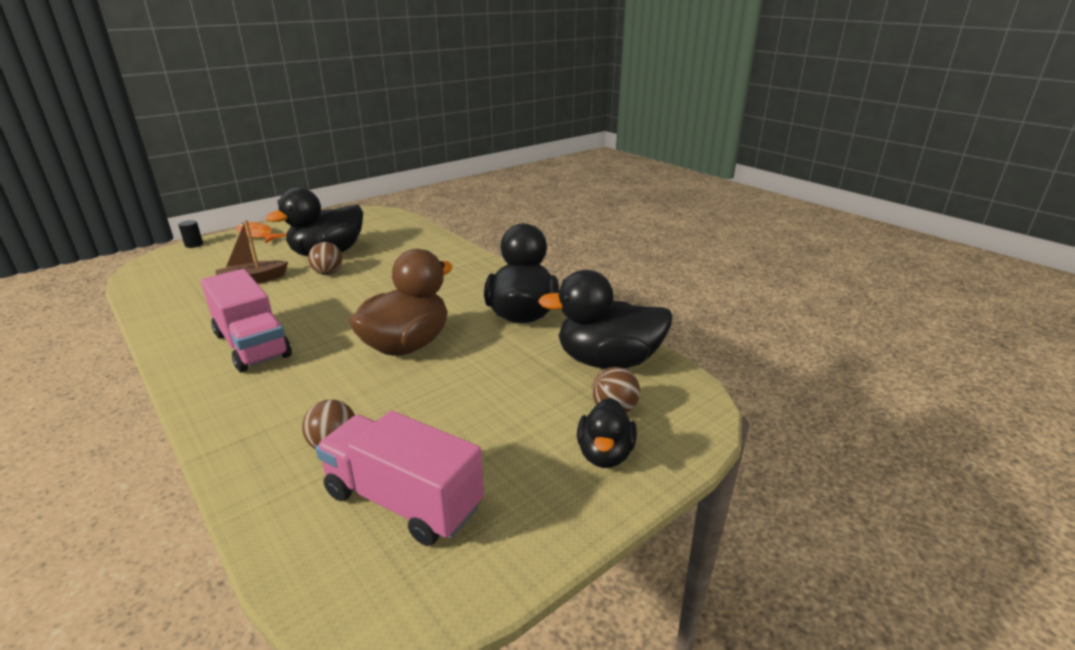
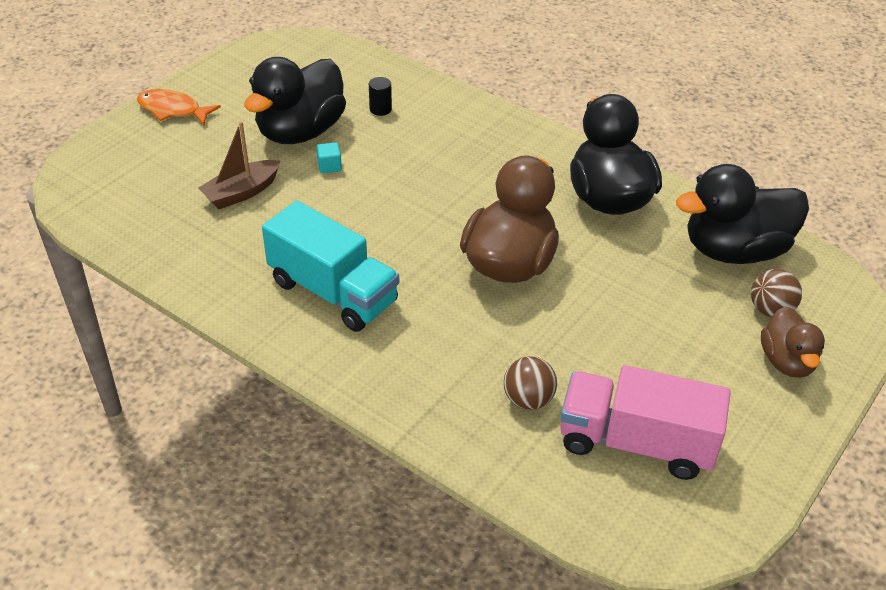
camera: 15 degrees left, 15 degrees up
(194, 244) = (99, 139): black cylinder -> black cylinder (380, 109)
(252, 345) = (333, 292): pink truck -> turquoise truck
(328, 273) = (329, 166): brown ball -> turquoise cube
(605, 454) = (787, 361): black duck -> brown duck

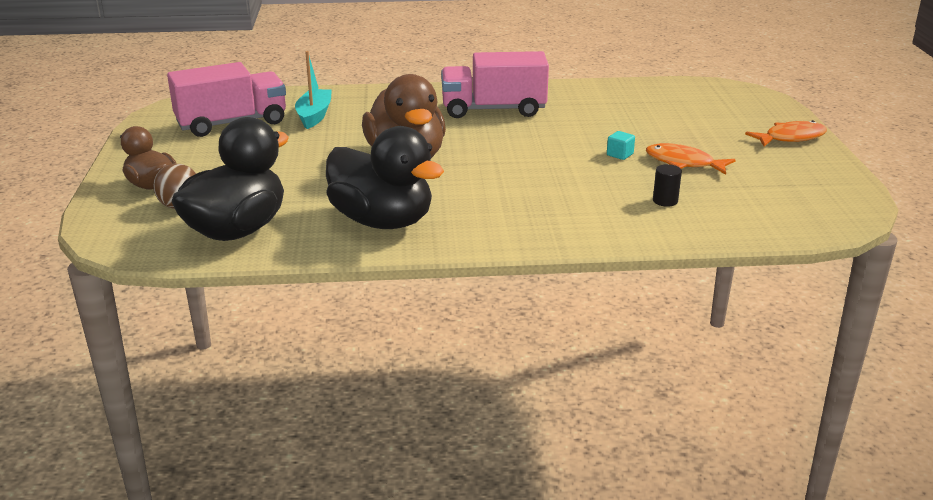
camera: 140 degrees right, 15 degrees down
(241, 193) = (640, 122): brown boat -> none
(300, 132) = (683, 163): black duck -> orange fish
(333, 292) = (493, 110): turquoise truck -> pink truck
(528, 400) = (314, 116): brown ball -> turquoise boat

